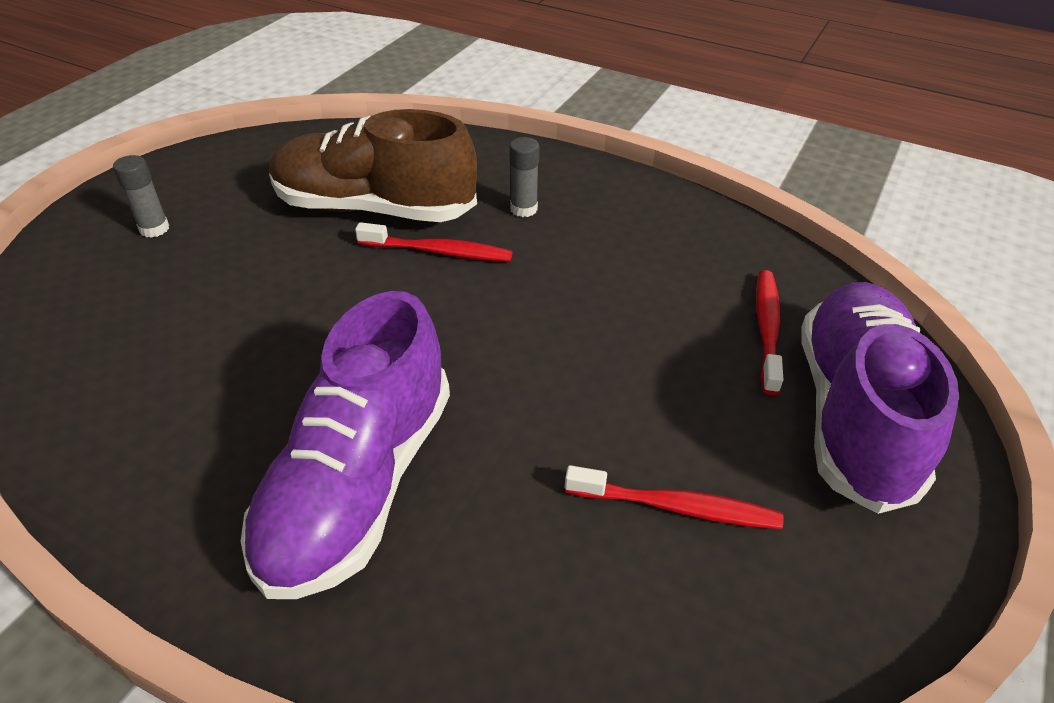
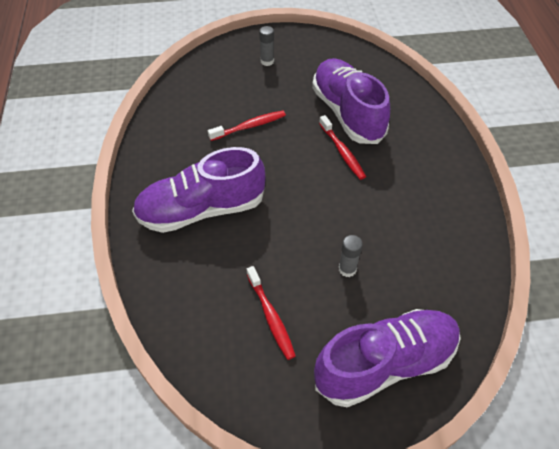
camera: 55 degrees right, 10 degrees up
(374, 208) = (347, 113): brown shoe -> purple shoe
(523, 209) = (403, 162): grey glue stick -> grey glue stick (347, 269)
(767, 329) = (412, 302): red toothbrush -> red toothbrush (249, 126)

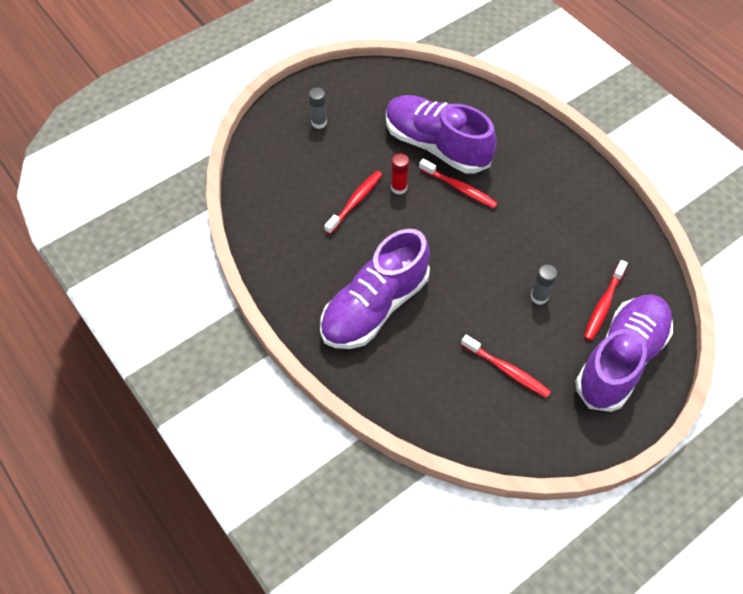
camera: 30 degrees left, 5 degrees up
(292, 131) = (399, 188): none -> red glue stick
(404, 305) = (603, 304): none -> red toothbrush

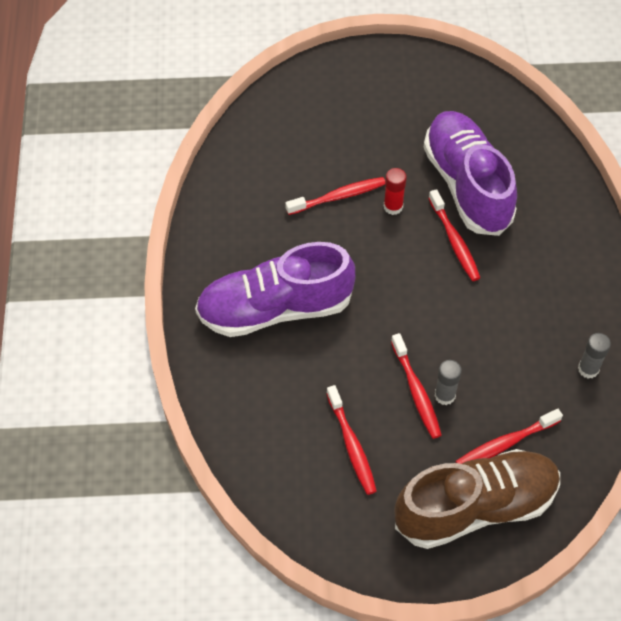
camera: 35 degrees right, 0 degrees up
(319, 123) = (366, 98): grey glue stick -> grey glue stick (588, 369)
(518, 305) = (416, 390): none -> red toothbrush
(620, 360) = (475, 507): purple shoe -> brown shoe

